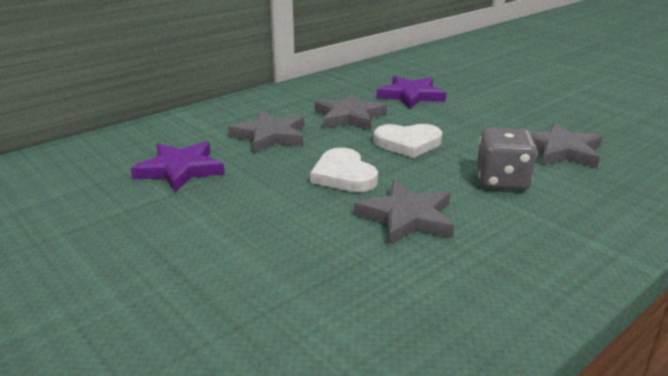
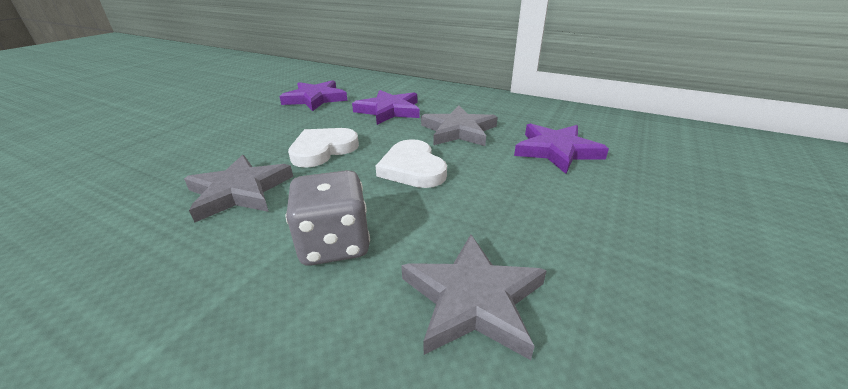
camera: 70 degrees right, 5 degrees up
(270, 136) = (389, 111): grey star -> purple star

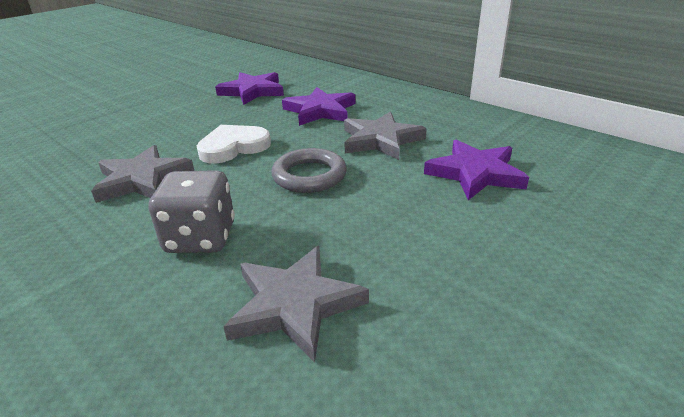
camera: 15 degrees right, 0 degrees up
(412, 168) = (309, 175): white heart -> grey ring

